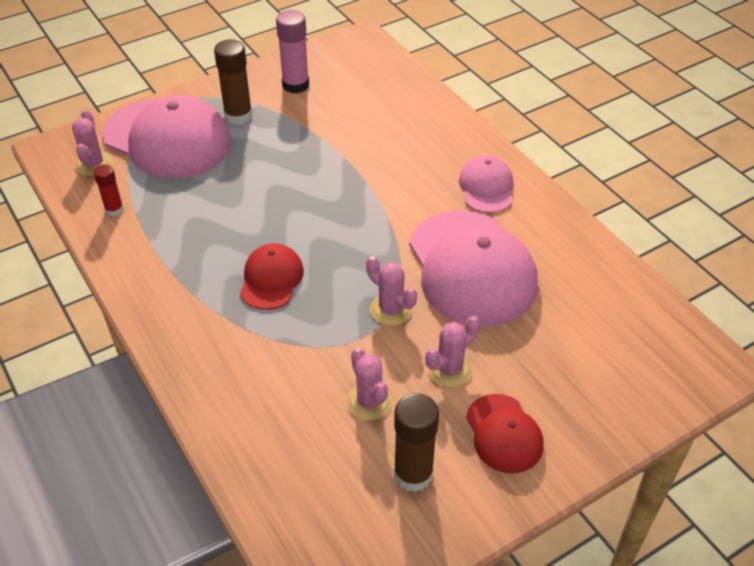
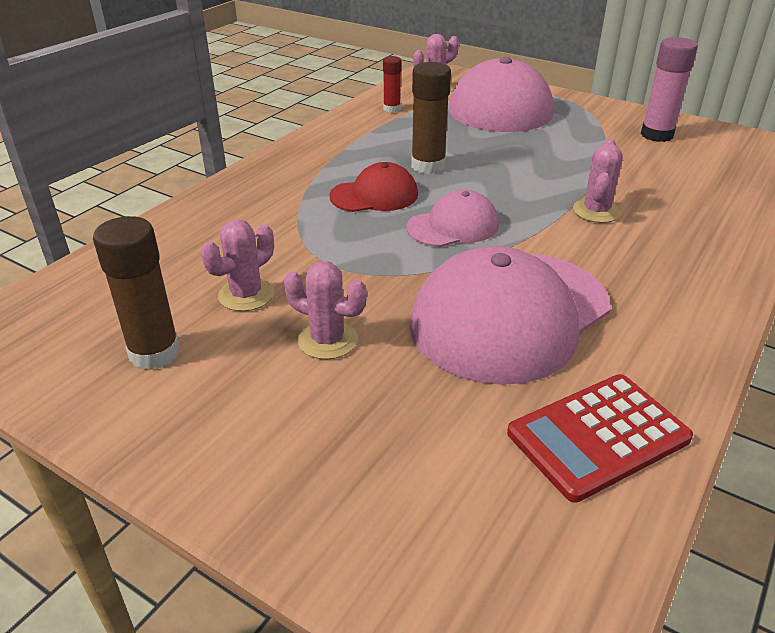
camera: 65 degrees right, 10 degrees down
(238, 116) = (572, 122): brown glue stick -> brown glue stick (428, 166)
(390, 310) = (390, 274): pink cactus -> pink cactus (596, 211)
(486, 187) = (665, 291): pink cap -> pink cap (453, 226)
(504, 433) = (247, 413): red cap -> none
(592, 280) = (598, 436): none -> red calculator

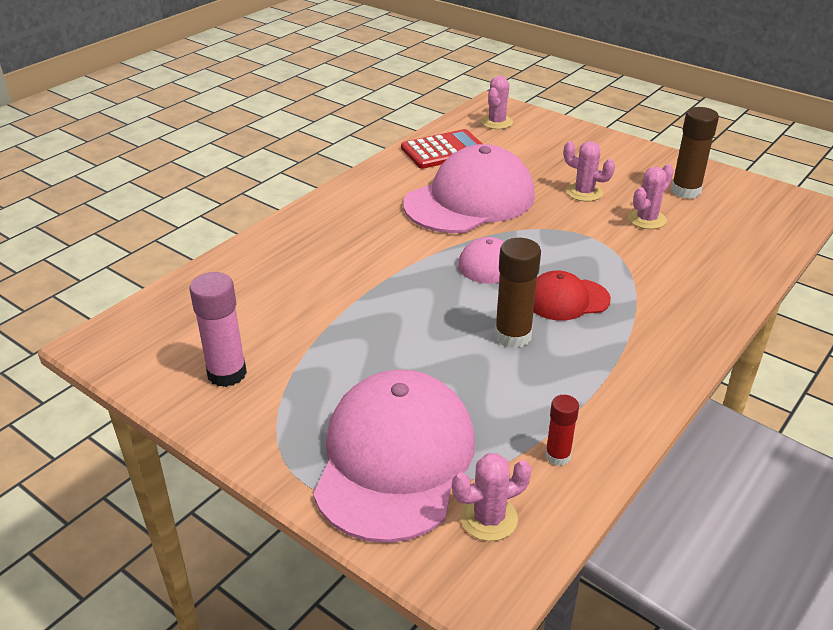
camera: 175 degrees left, 0 degrees up
(596, 211) = (367, 272): pink cactus -> pink cactus (497, 122)

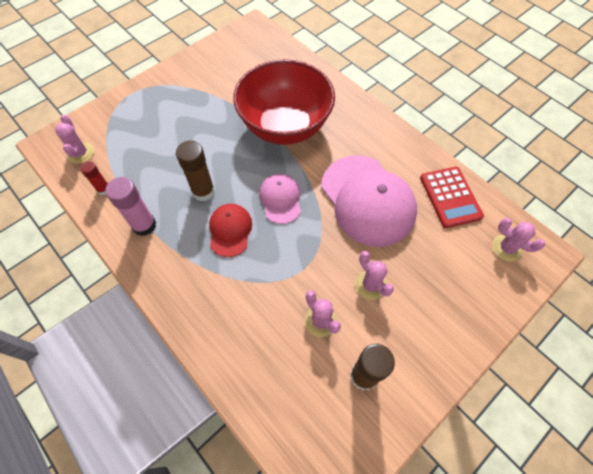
camera: 100 degrees right, 25 degrees up
(227, 373) = (214, 68): pink glue stick -> pink glue stick (144, 225)
(360, 275) = (285, 126): none -> red bowl
(395, 459) = (131, 124): pink cap -> none
(584, 192) = (370, 285): pink cactus -> pink cactus turned 75 degrees counterclockwise

